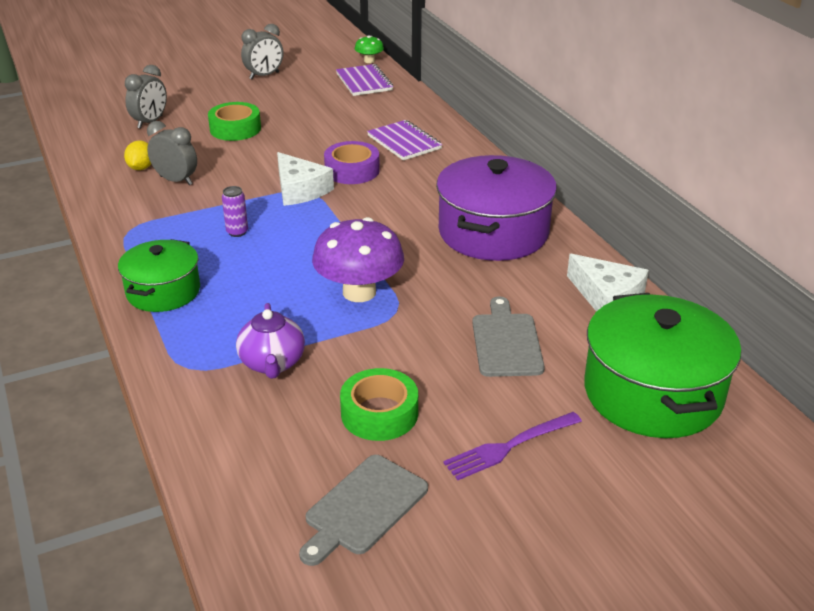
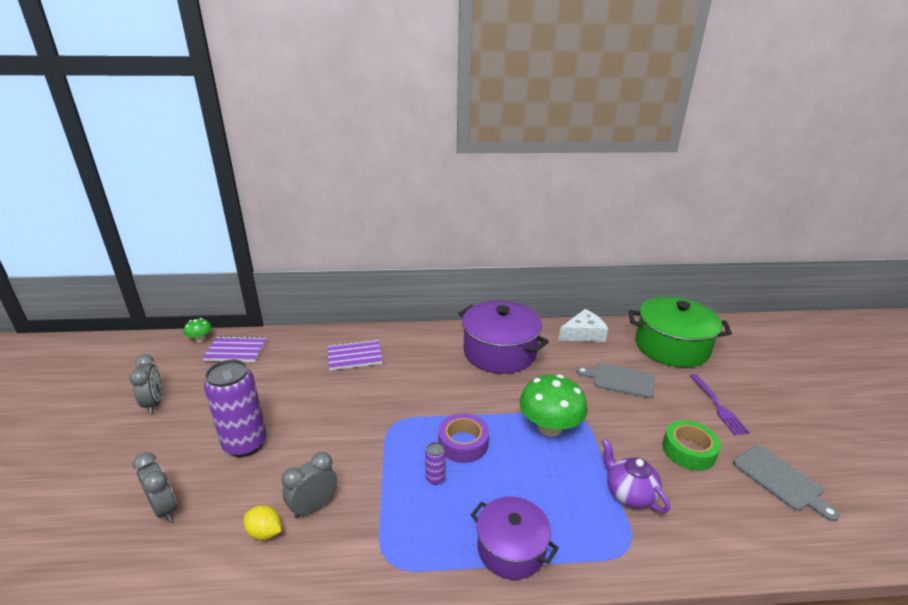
camera: 70 degrees left, 5 degrees down
(163, 291) = (511, 548): green pot -> purple pot
(235, 129) = (245, 444): green tape -> purple can
(272, 363) = (629, 493): purple teapot -> purple teapot turned 135 degrees counterclockwise
(299, 190) = (388, 426): white cheese -> none
(352, 170) = (378, 391): purple tape -> purple tape (463, 443)
(359, 292) = (549, 427): purple mushroom -> green mushroom

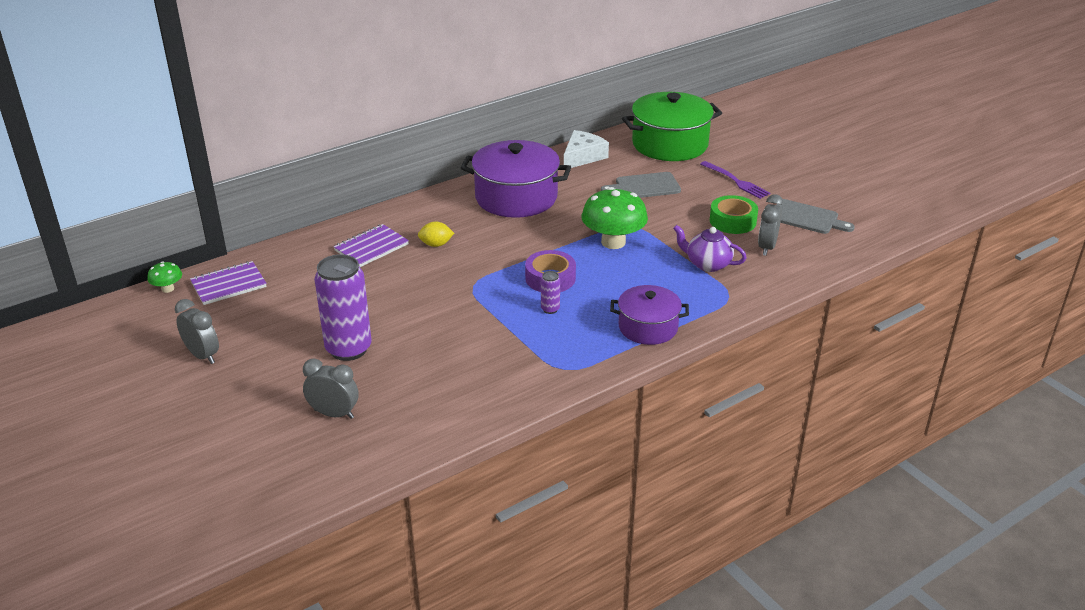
camera: 30 degrees left, 5 degrees up
(265, 532) = (445, 392): yellow lemon -> yellow lemon (436, 244)
(314, 506) = (467, 363): grey clock -> grey clock (766, 247)

